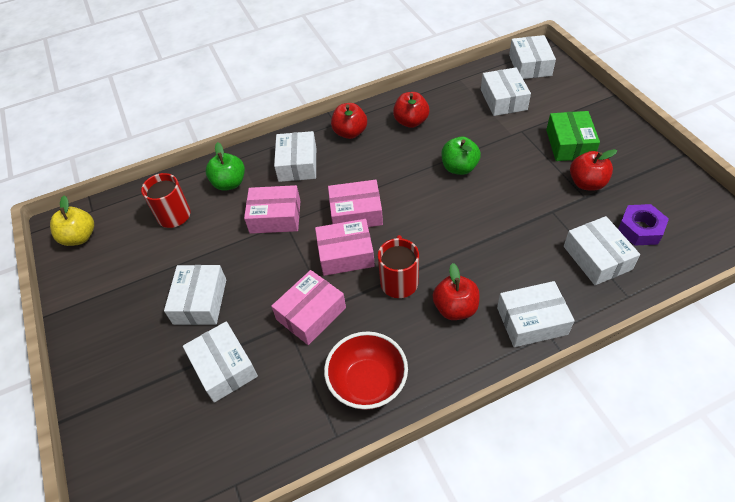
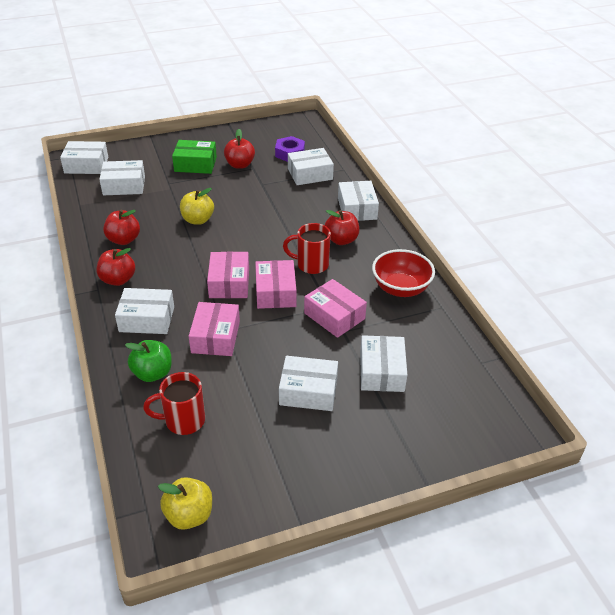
camera: 90 degrees left, 10 degrees down
(224, 367) = (381, 371): white box -> white box turned 60 degrees counterclockwise
(459, 168) = (198, 220): green apple -> yellow apple

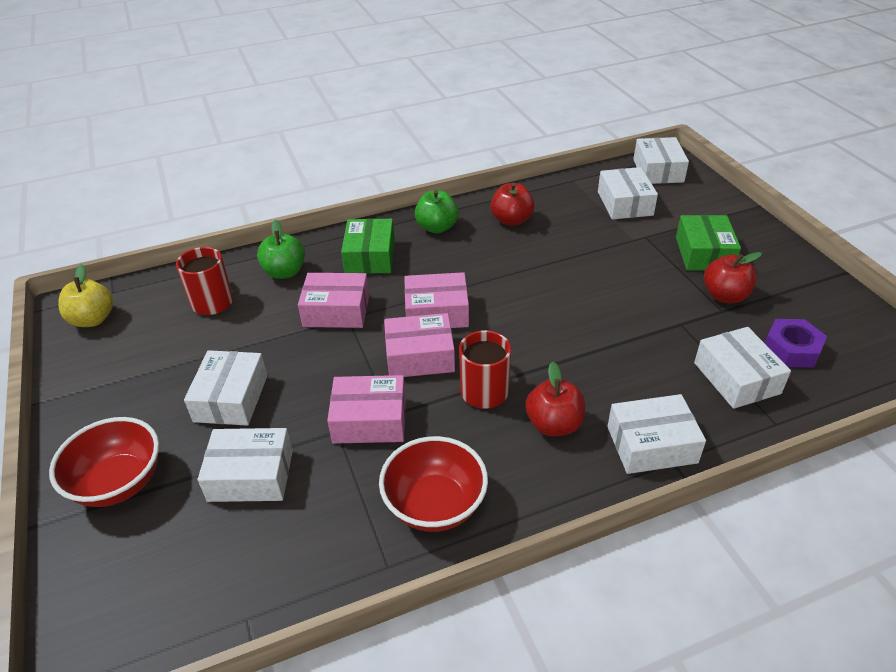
camera: 90 degrees right, 0 degrees up
(118, 280) = (437, 227): red apple -> green apple
(147, 319) = (370, 256): white box -> green box
(198, 220) = (567, 271): yellow apple -> none
(334, 316) = (369, 420): pink box -> pink box turned 45 degrees clockwise
(390, 445) = (119, 482): none -> red bowl

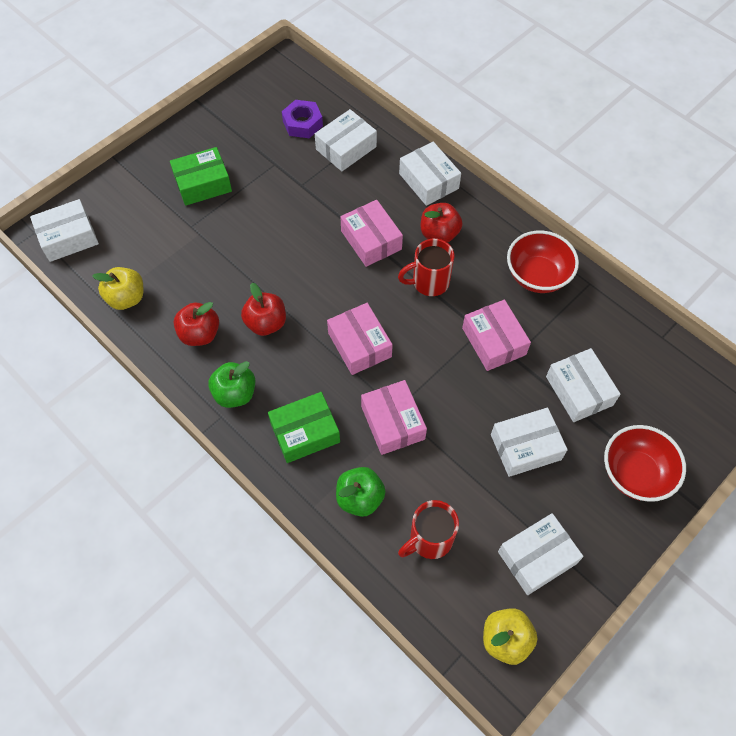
camera: 115 degrees left, 20 degrees up
(420, 356) = (416, 336): pink box -> pink box (371, 240)
(573, 190) = (126, 298): none -> yellow apple
(624, 203) = (140, 252): white box -> white box (537, 557)
(724, 296) = (256, 164): red apple -> red apple (266, 323)

